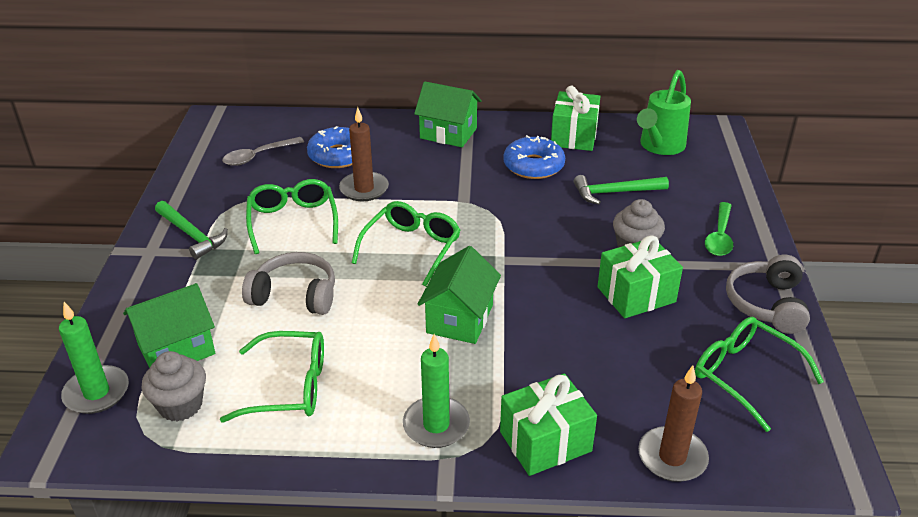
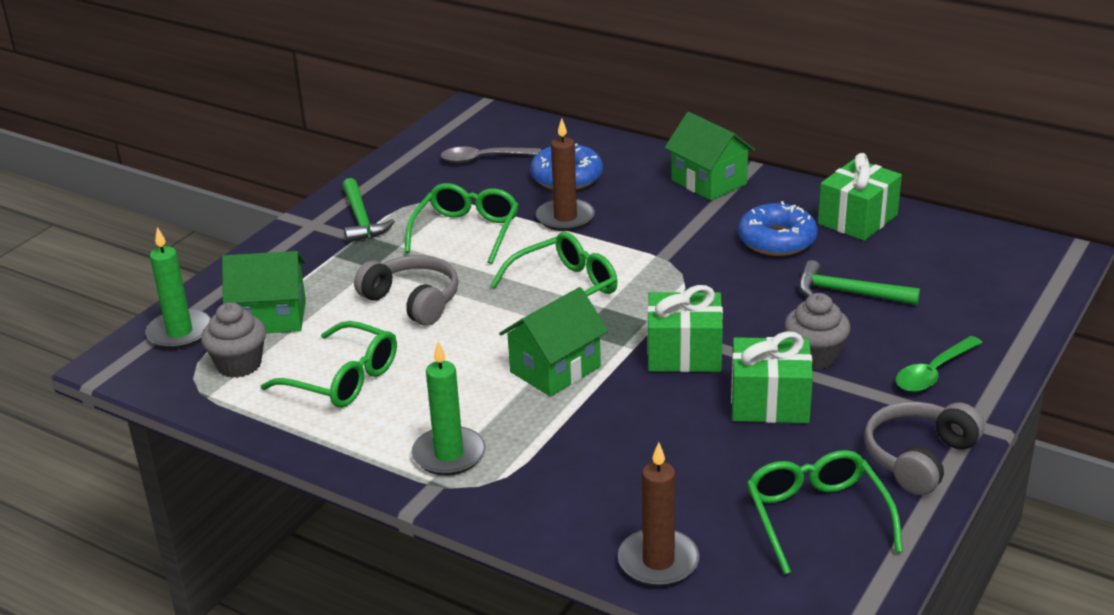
camera: 30 degrees right, 5 degrees down
(545, 441) = (541, 504): green gift -> green gift (684, 353)
(659, 147) = (956, 256): green watering can -> none

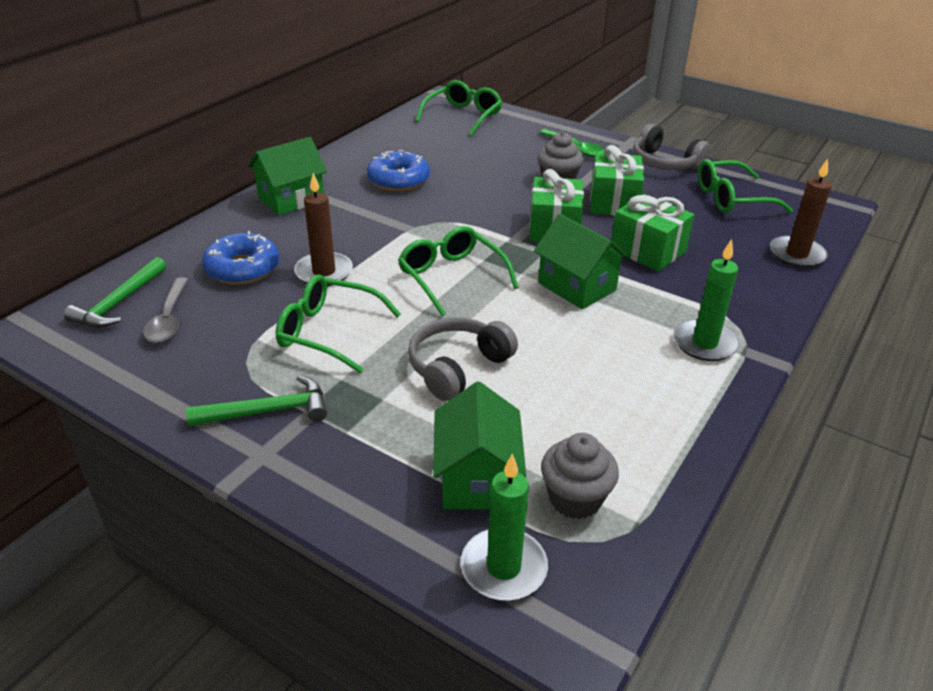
camera: 90 degrees left, 5 degrees up
(343, 379) = (598, 412): green glasses -> green glasses (463, 116)
(848, 292) = (478, 163): green hammer -> green hammer (119, 303)
(857, 219) = (379, 149): green gift -> green gift (647, 251)

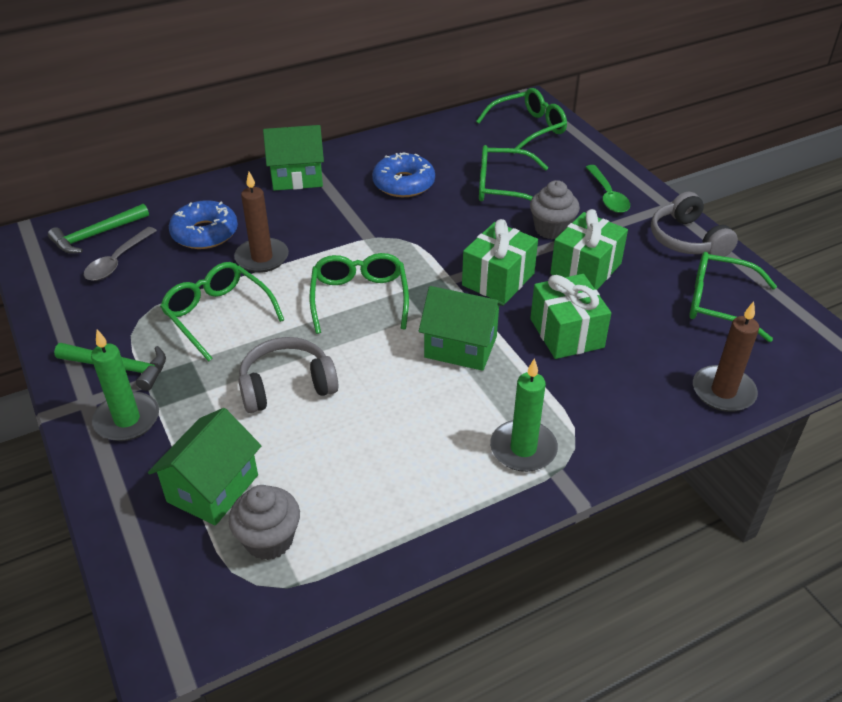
camera: 30 degrees right, 5 degrees up
(487, 162) = (502, 187): none -> green glasses
(503, 568) = (165, 568): green candle -> green candle (127, 419)
(577, 286) = (460, 347): green house -> green house turned 60 degrees counterclockwise

